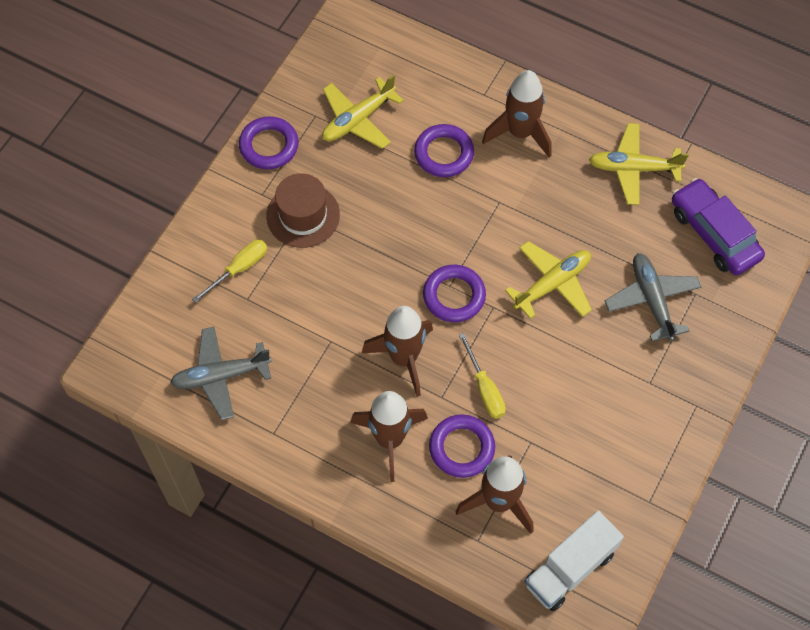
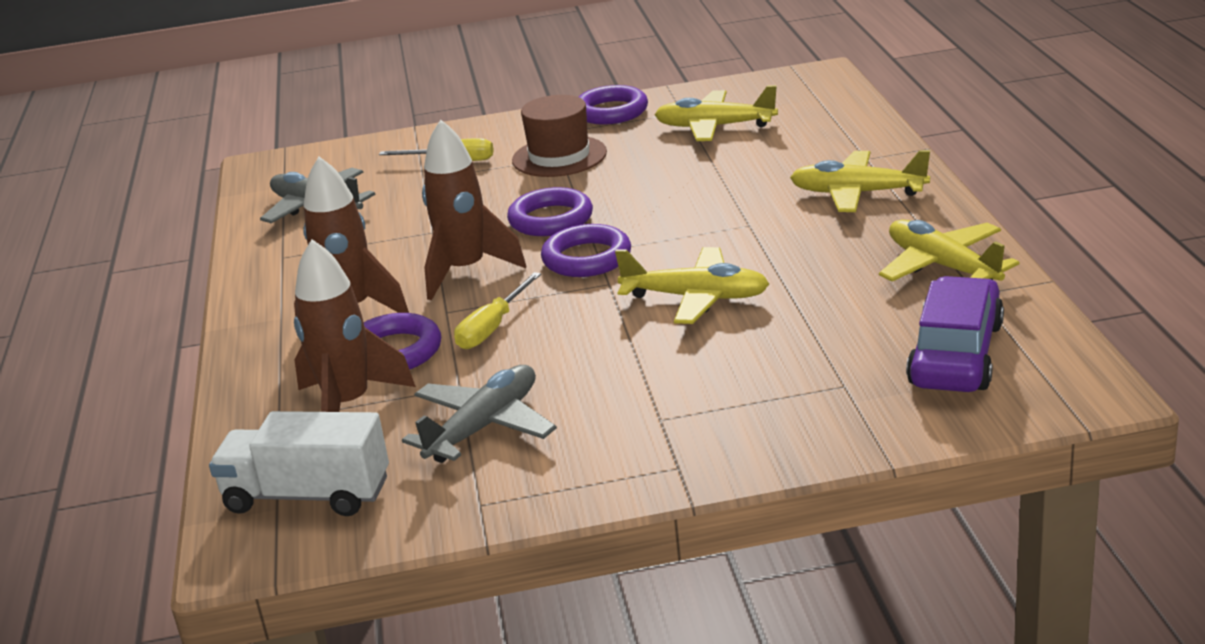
camera: 55 degrees right, 35 degrees down
(444, 153) = (754, 175): purple ring -> purple ring (551, 219)
(520, 133) = (857, 193): brown rocket -> yellow plane
(651, 300) = (782, 363): grey plane -> grey plane (484, 427)

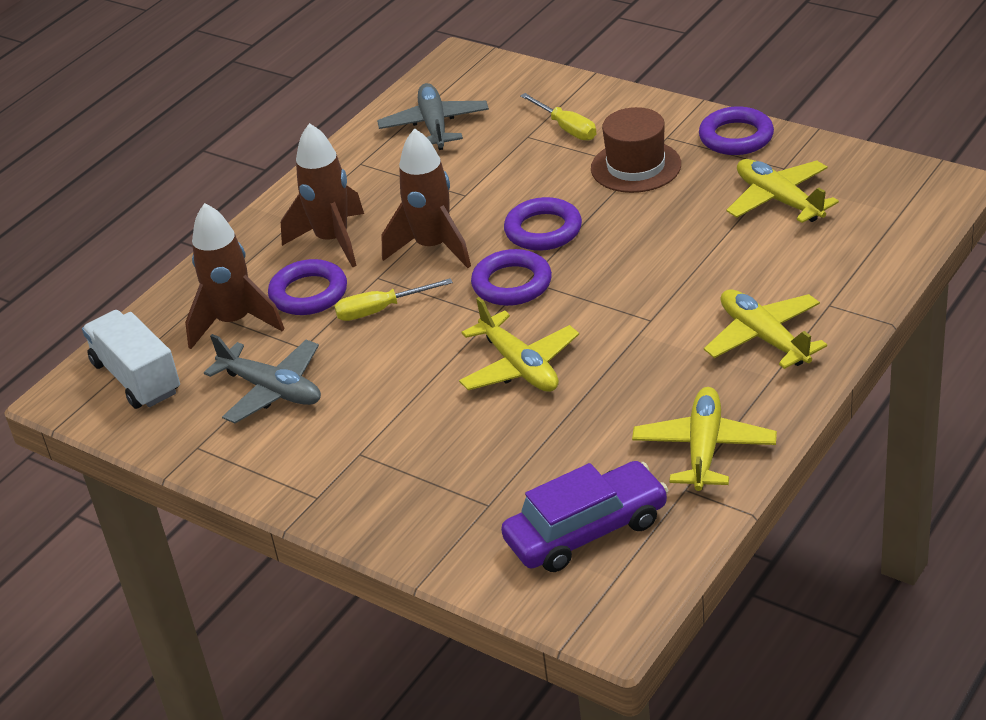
camera: 45 degrees right, 10 degrees up
(484, 427) = (272, 390): grey plane -> grey plane turned 45 degrees clockwise

